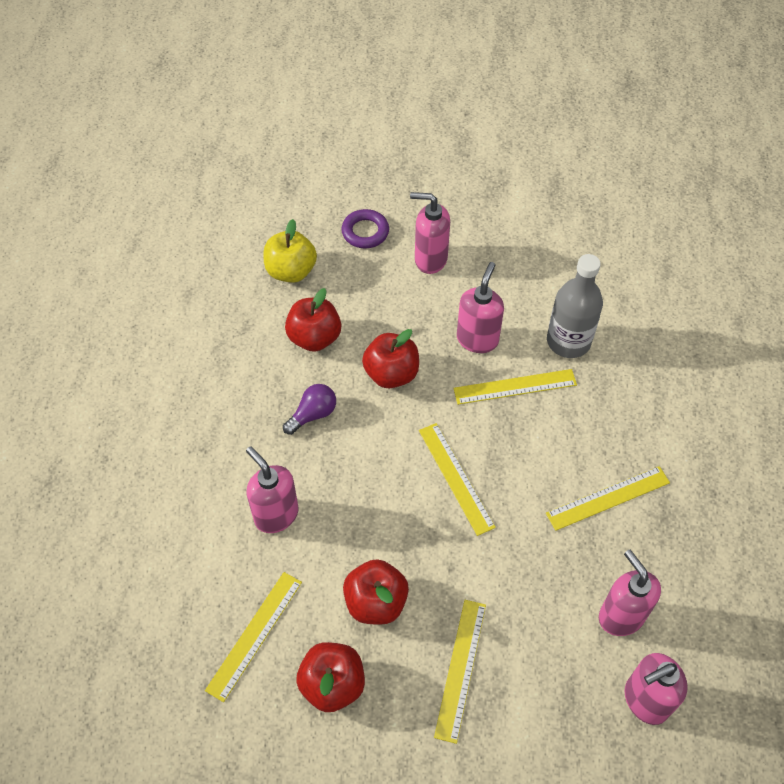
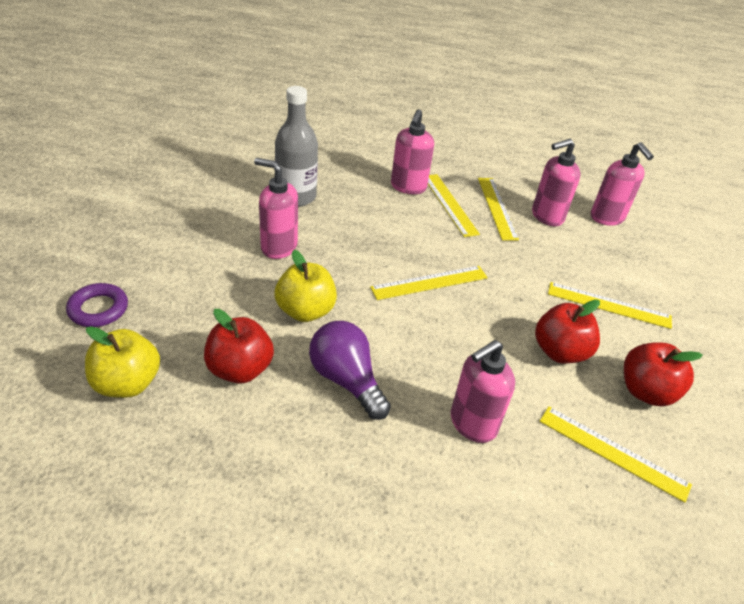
camera: 90 degrees left, 15 degrees down
(313, 414) = (346, 380): purple light bulb -> purple light bulb, size x1.52
(391, 374) = (305, 311): red apple -> yellow apple
(430, 259) = (164, 264): pink soap dispenser -> pink soap dispenser (408, 187)
(515, 386) = (337, 233): yellow ruler -> yellow ruler (497, 208)

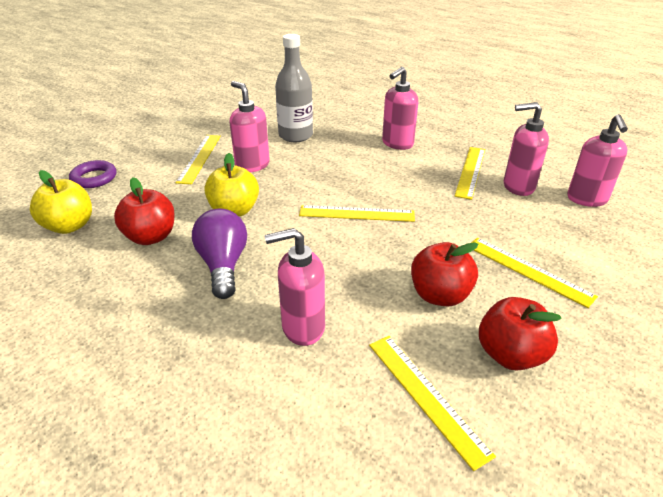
camera: 30 degrees right, 5 degrees down
(449, 204) = (425, 161): yellow ruler -> yellow ruler (199, 158)

